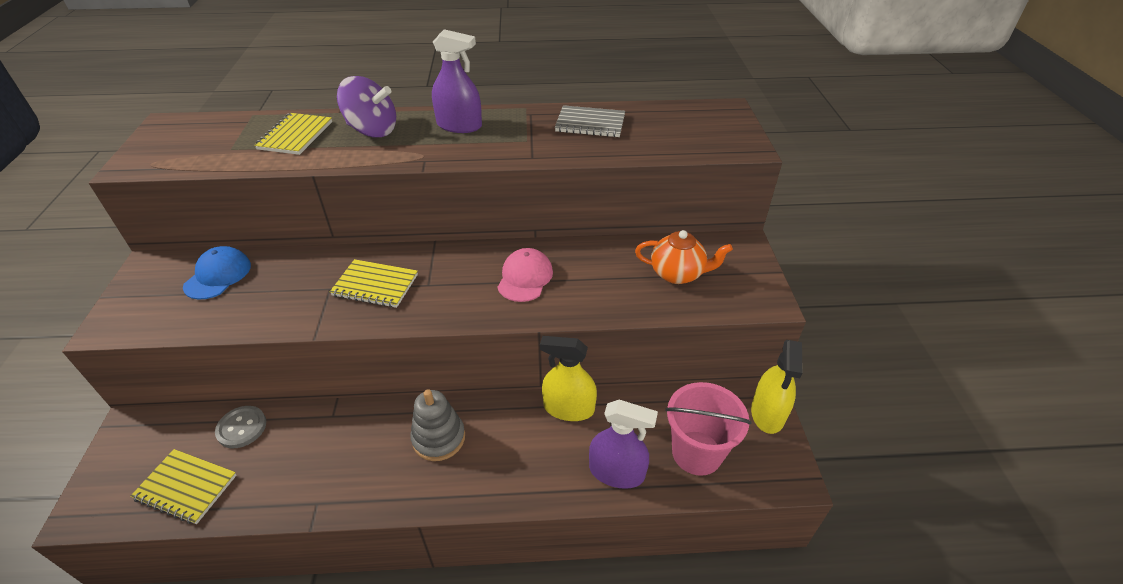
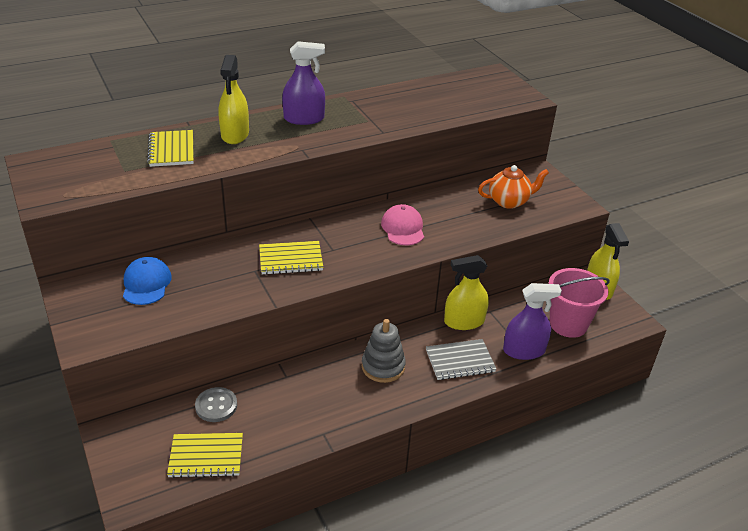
camera: 25 degrees left, 5 degrees down
(372, 130) = (235, 134): purple spinning top -> yellow spray bottle
(590, 124) = (405, 100): grey notebook -> grey notebook (460, 361)

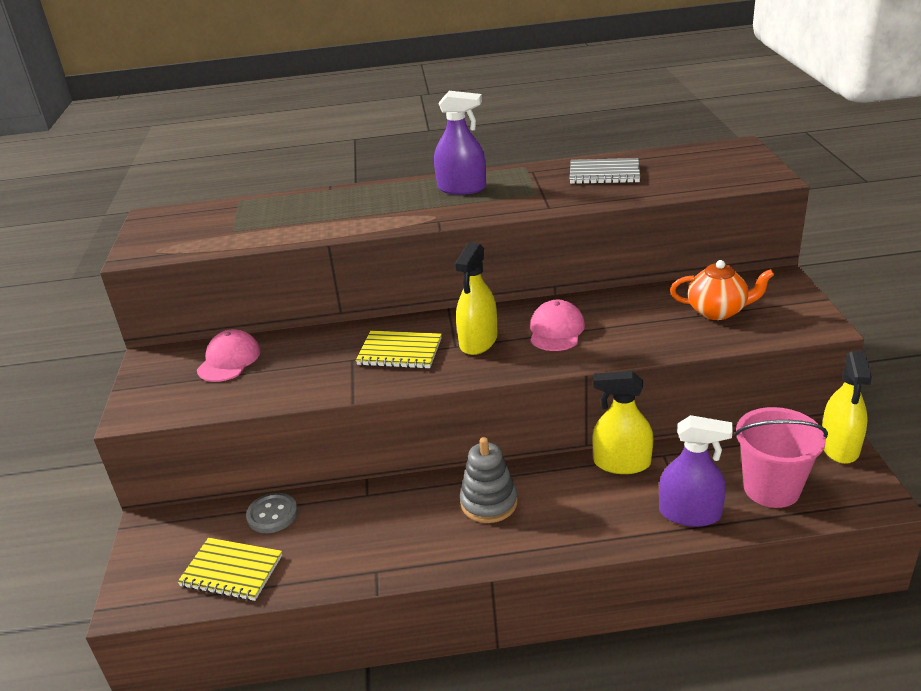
camera: 25 degrees right, 5 degrees down
(146, 283) = (229, 360): blue cap -> pink cap
(171, 150) = (294, 213): yellow notebook -> none
(235, 134) = (372, 201): yellow spray bottle -> yellow spray bottle (478, 341)
(460, 361) = (593, 512): grey notebook -> grey notebook (604, 174)

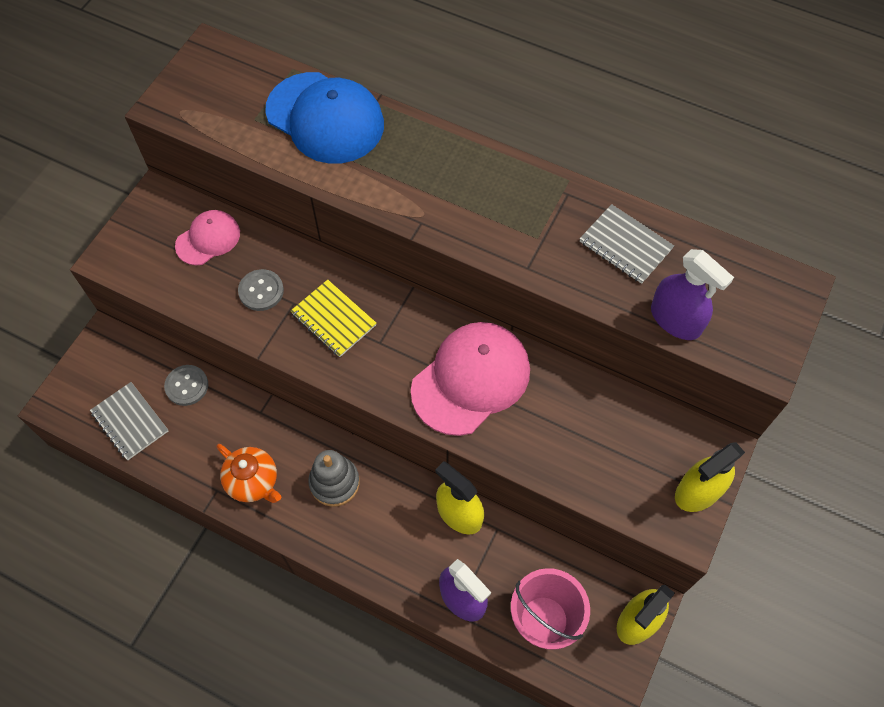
camera: 30 degrees right, 30 degrees up
(231, 571) = (130, 422): yellow notebook -> grey notebook
(296, 209) = (325, 118): none -> blue cap
(313, 366) = (261, 291): none -> grey button
(462, 188) = (483, 181): purple spray bottle -> purple spray bottle (675, 319)
(478, 341) = (401, 349): yellow spray bottle -> yellow spray bottle (698, 491)
(556, 330) = (471, 379): pink cap -> pink cap, size x1.78
(718, 311) = (621, 451): orange teapot -> orange teapot (253, 482)

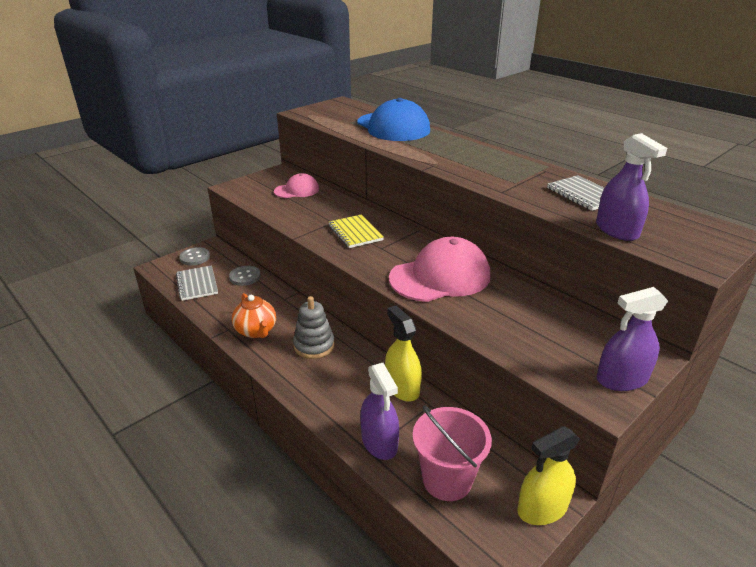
camera: 20 degrees right, 30 degrees down
(261, 291) = (315, 214): grey button -> grey button (195, 257)
(698, 491) = (622, 379): yellow spray bottle -> purple spray bottle

